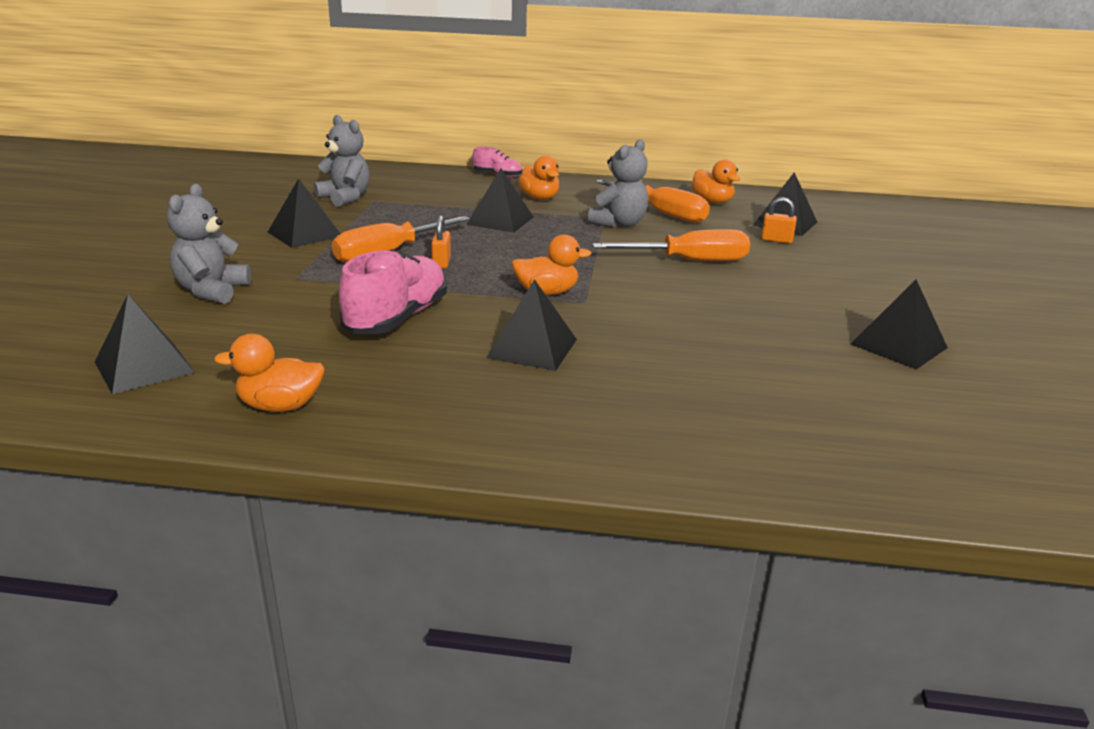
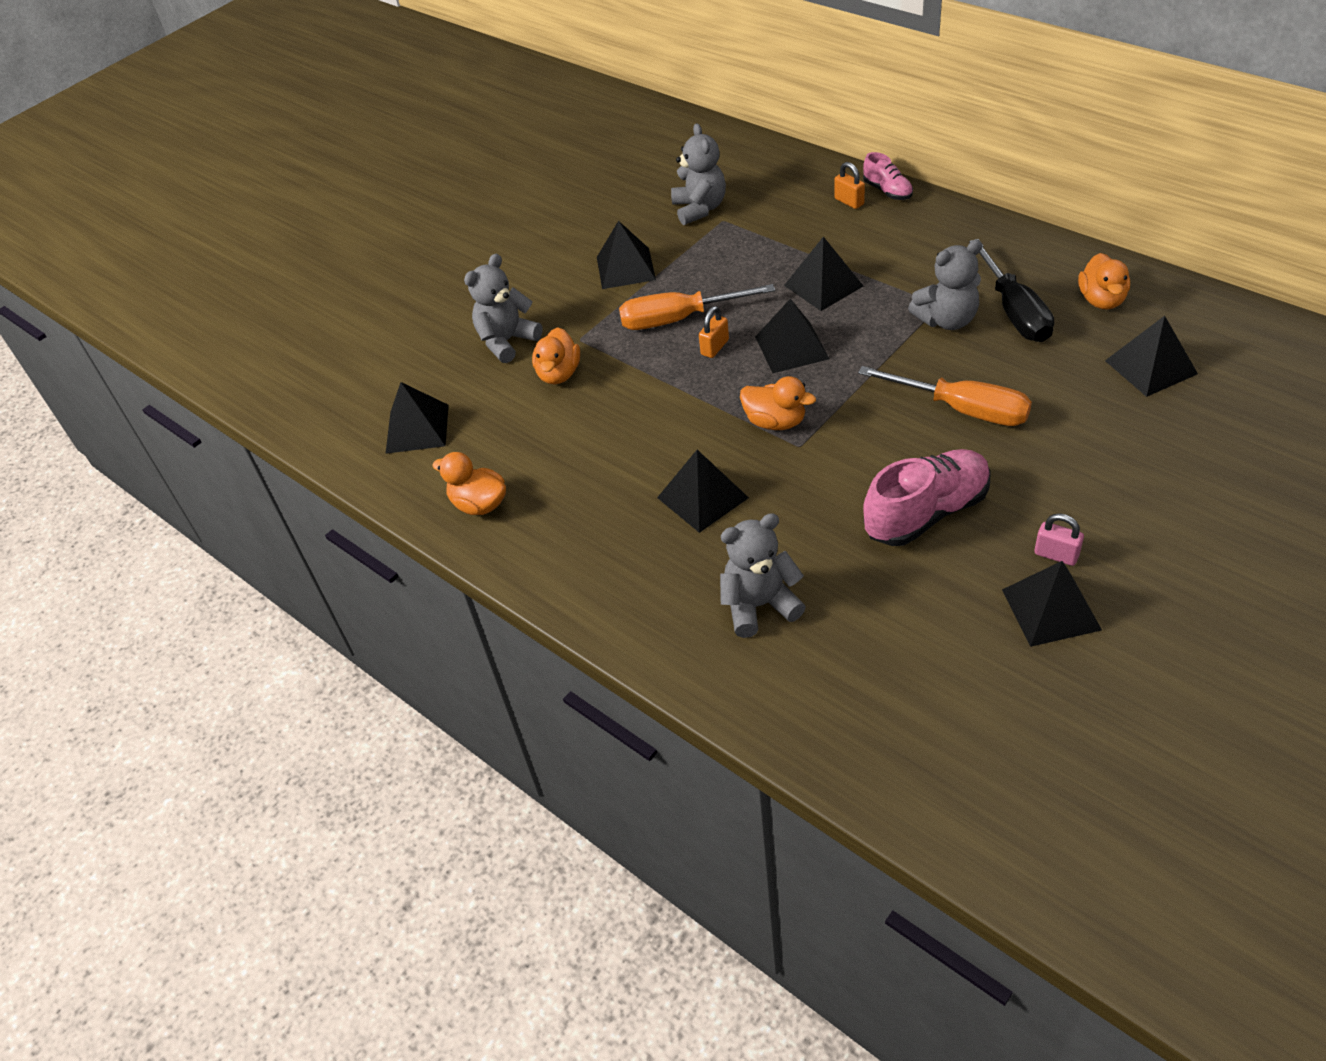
camera: 40 degrees right, 20 degrees up
(397, 318) = (623, 422): pink shoe -> pink shoe (926, 513)
(511, 253) = (791, 347): none -> black pyramid
(539, 198) = (899, 249): orange duck -> orange duck (559, 374)
(662, 213) = (1014, 311): orange screwdriver -> black screwdriver
(671, 403) = (759, 605): none -> grey teddy bear
(776, 240) = (1104, 397): orange padlock -> orange padlock (849, 201)
(858, 317) = (1056, 555): none -> pink padlock

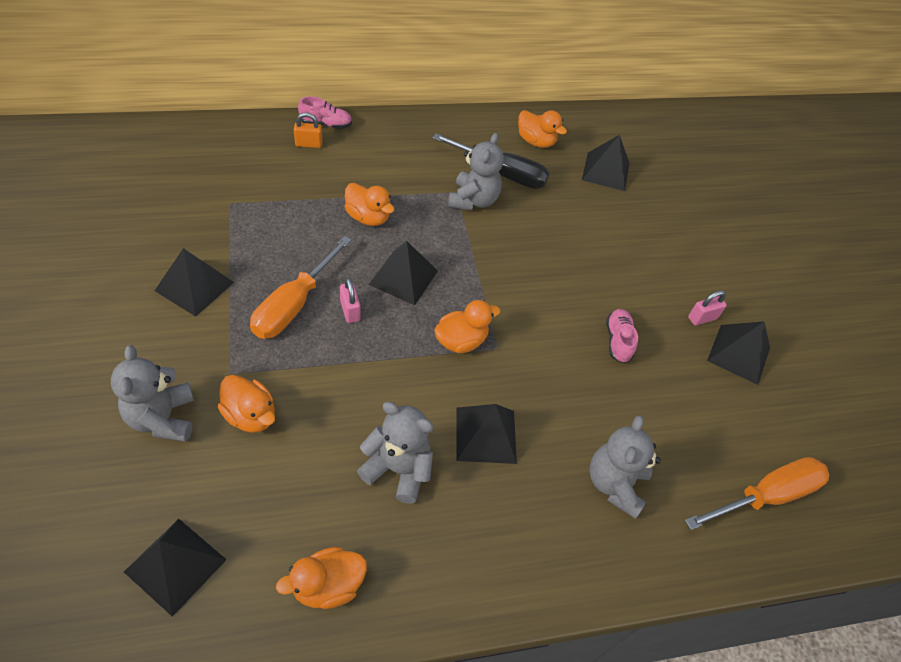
camera: 65 degrees left, 5 degrees up
(699, 209) = (197, 202): grey teddy bear -> grey teddy bear (398, 469)
(714, 347) = (350, 311): orange padlock -> pink padlock
(823, 285) = (368, 217): black pyramid -> orange duck
(926, 513) = (618, 341): pink shoe -> pink shoe, size x0.54
(962, 409) = (553, 257): orange screwdriver -> orange screwdriver (765, 496)

